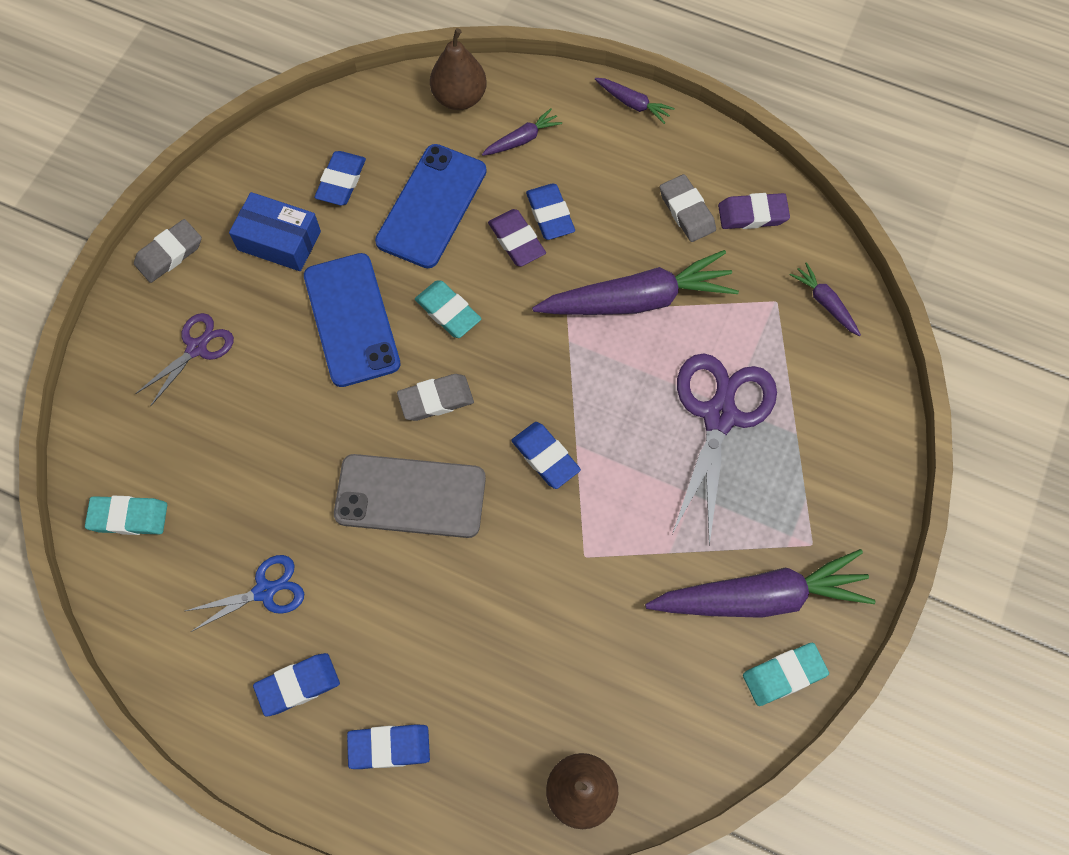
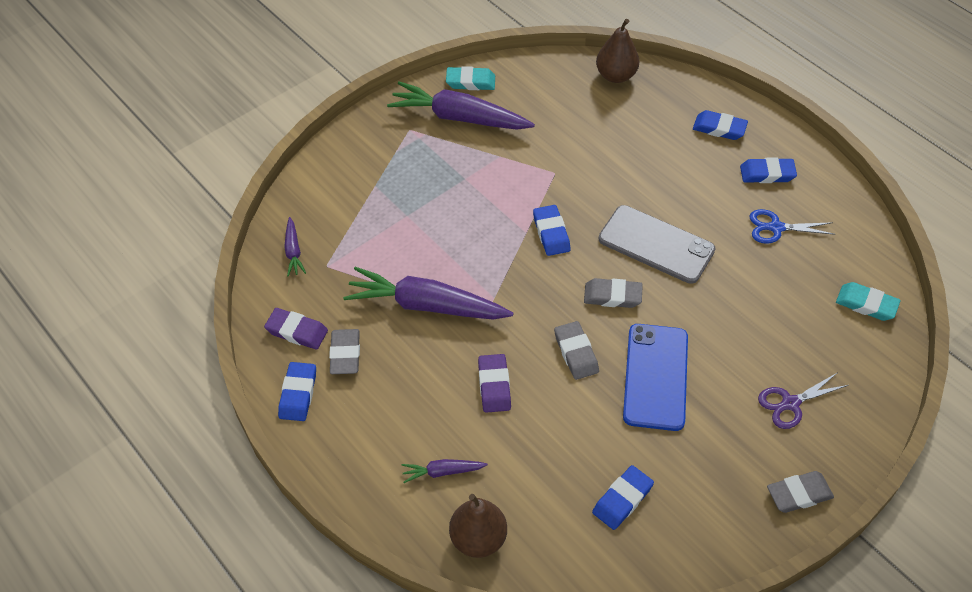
camera: 155 degrees left, 15 degrees down
(279, 240) = (696, 466): blue box -> none
(431, 206) = (551, 443): blue phone -> none
(448, 311) = (576, 353): turquoise eraser -> grey eraser
(550, 214) = (455, 396): blue eraser -> blue eraser (298, 394)
(633, 104) = (326, 464): purple carrot -> none
(719, 416) = (418, 213): purple scissors -> none

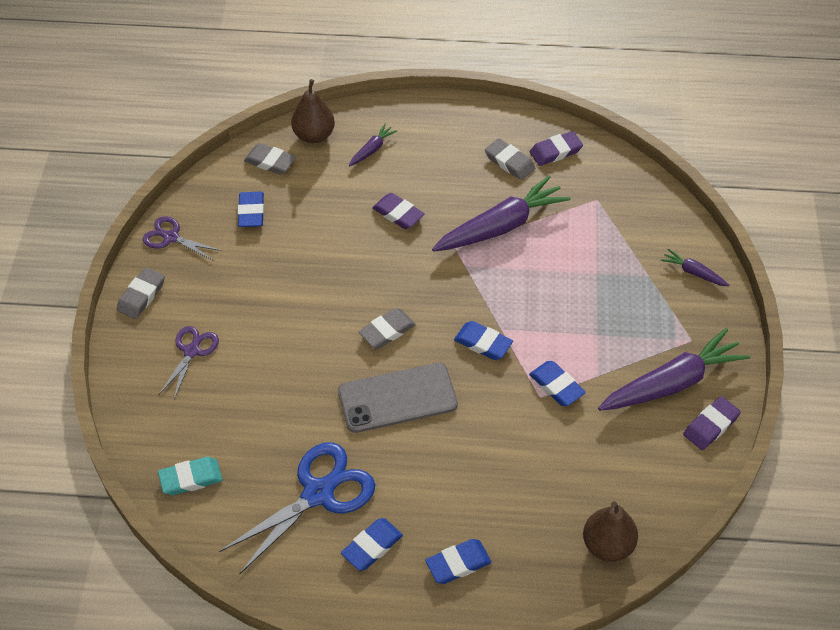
camera: 135 degrees right, 0 degrees up
(293, 251) = (630, 191): purple carrot -> purple carrot (693, 272)
(298, 394) = (505, 124): blue eraser -> blue eraser (556, 386)
(470, 82) = (710, 425): turquoise eraser -> purple eraser
(576, 353) = (369, 273): grey eraser -> grey eraser (270, 162)
(655, 376) = (301, 298): blue phone -> none
(724, 536) = (171, 237): none -> purple scissors
(776, 228) = (318, 493): blue scissors -> blue scissors, size x1.78

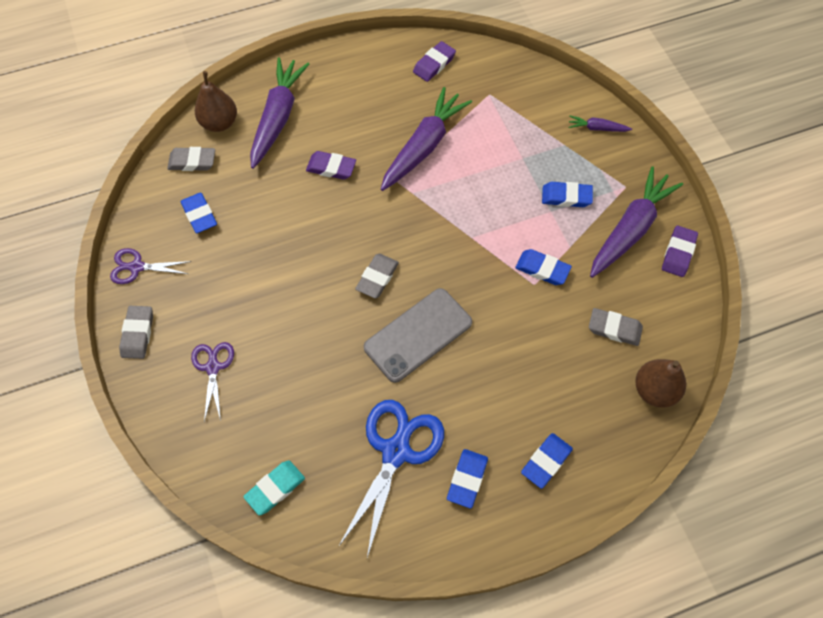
camera: 25 degrees left, 10 degrees up
(372, 149) = (278, 117): purple carrot -> purple carrot, size x2.18
(483, 343) = (463, 256): blue eraser -> blue eraser (566, 197)
(509, 162) = (401, 87): grey eraser -> grey eraser (614, 329)

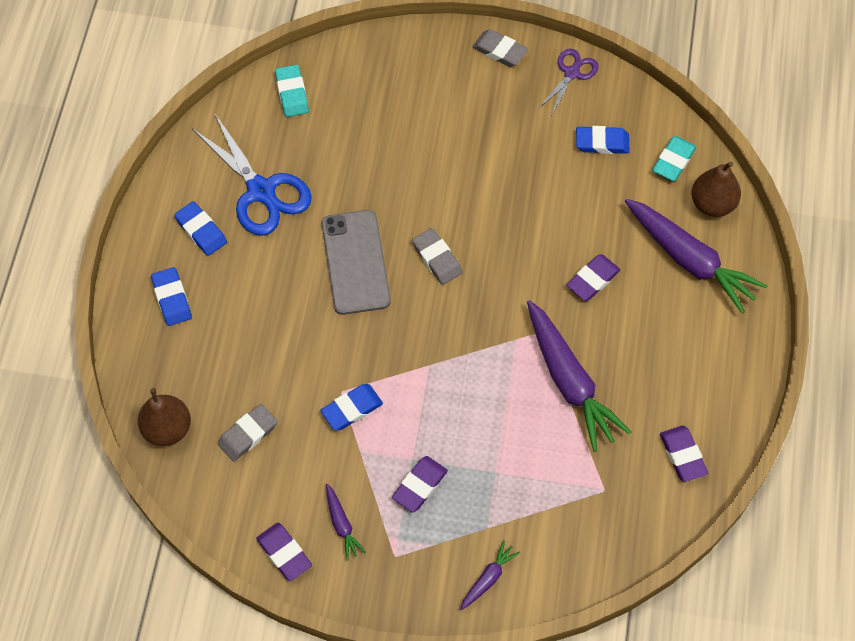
camera: 120 degrees right, 0 degrees up
(192, 161) = (673, 161): grey eraser -> turquoise eraser
(213, 367) = (430, 92): purple scissors -> none
(566, 197) = (419, 486): blue eraser -> purple eraser
(630, 229) = (342, 524): purple carrot -> purple carrot, size x0.46

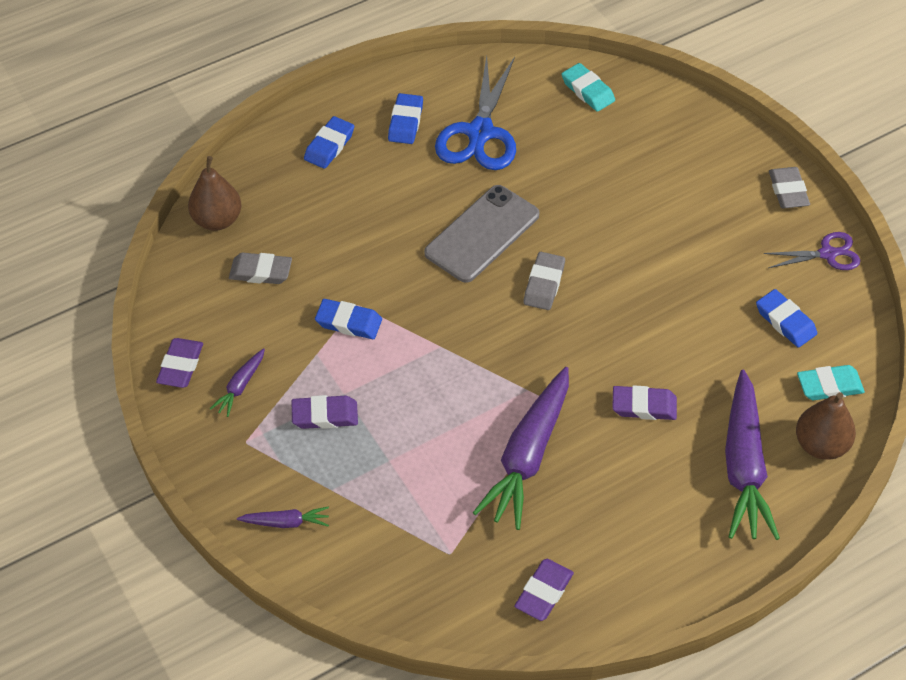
camera: 50 degrees right, 10 degrees down
(292, 93) = (587, 91): turquoise eraser -> turquoise eraser turned 75 degrees counterclockwise

